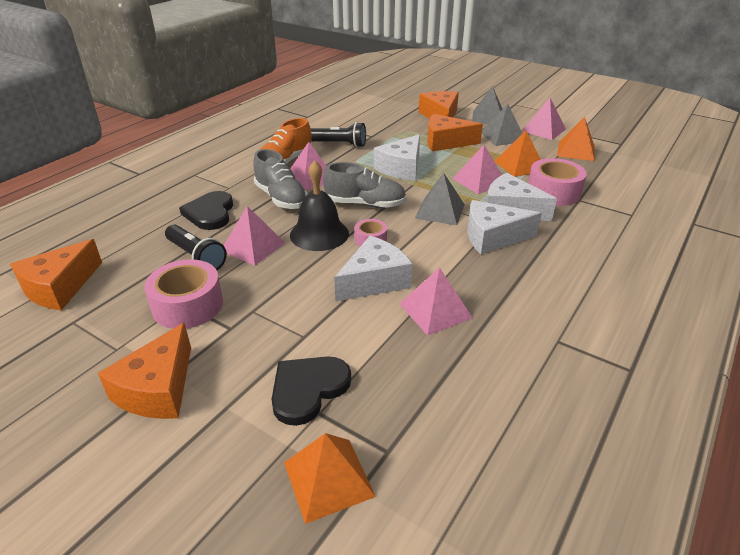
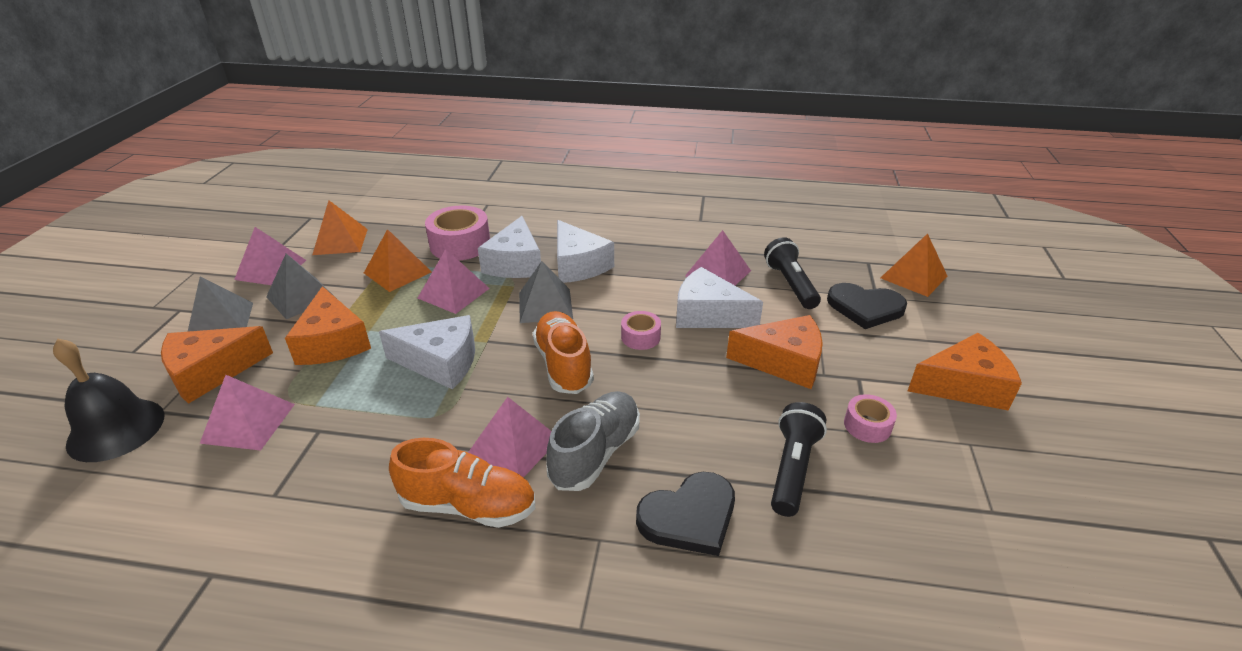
camera: 115 degrees left, 0 degrees up
(59, 287) = (978, 579): orange cheese -> orange cheese (783, 362)
(188, 305) = (867, 425): pink tape -> pink tape, size x0.55
(253, 246) = (727, 425): pink pyramid -> pink pyramid (248, 423)
(319, 234) = (658, 379): black bell -> black bell (116, 429)
(338, 144) = (367, 461): black flashlight -> black flashlight (790, 284)
(365, 204) = (563, 365): grey shoe -> orange shoe

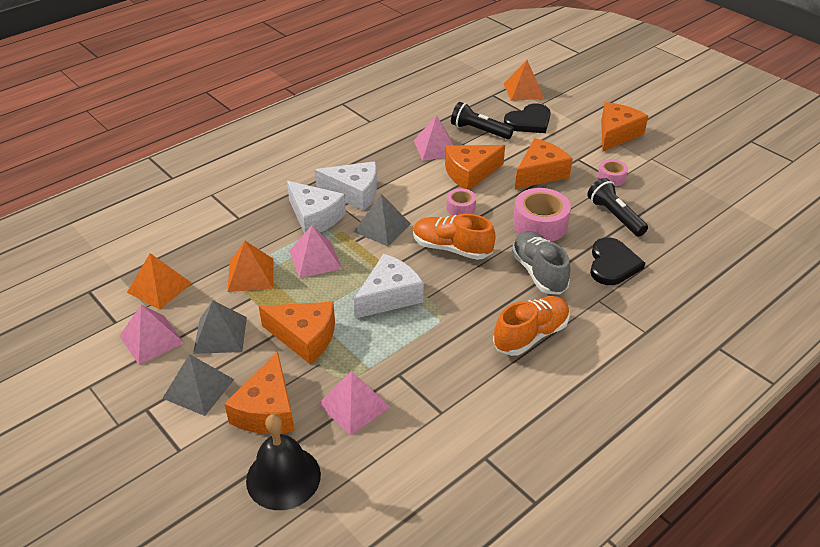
camera: 50 degrees left, 5 degrees up
(460, 244) = (253, 231): pink tape -> pink tape (540, 224)
(514, 445) = (501, 299): pink pyramid -> none
(708, 314) = (470, 173): white cheese -> orange cheese

